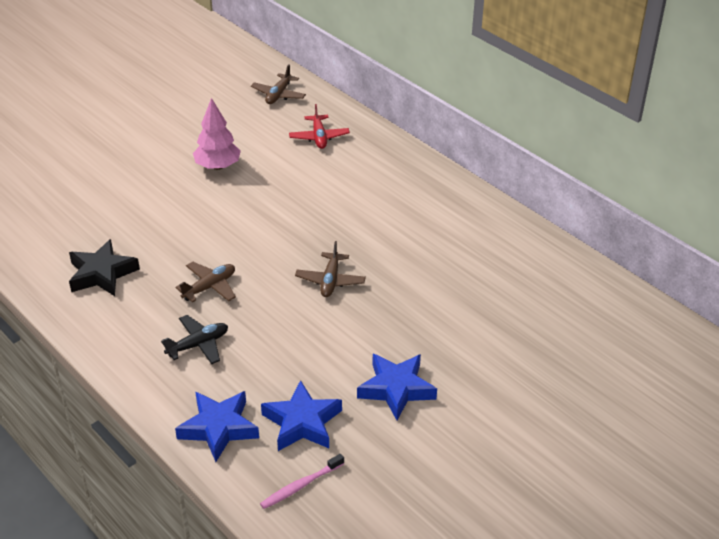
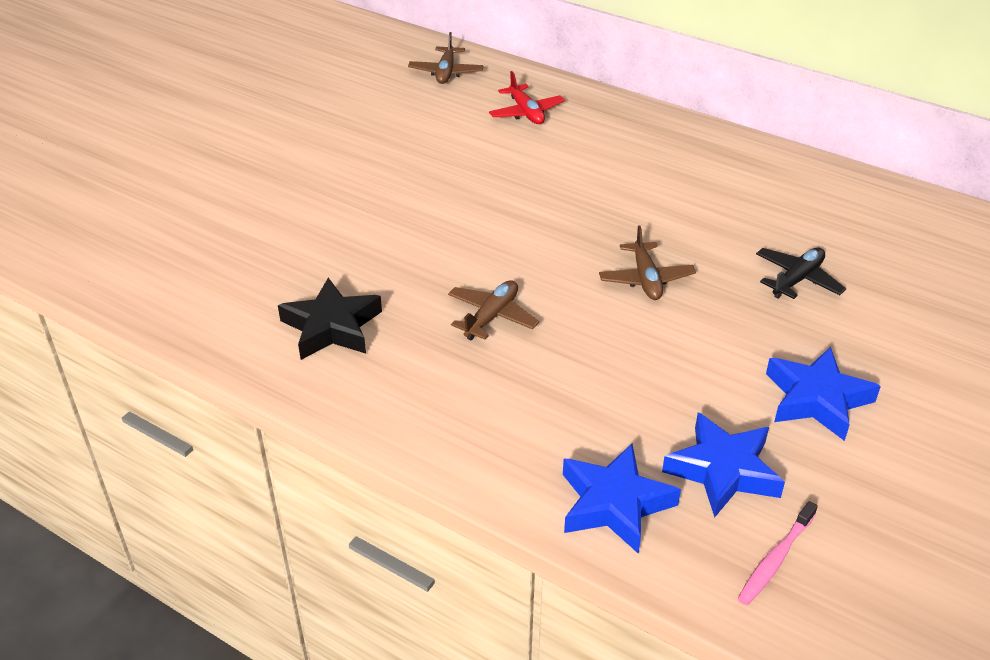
camera: 15 degrees left, 0 degrees up
(198, 345) = (519, 395): black plane -> black plane (797, 279)
(218, 166) = (416, 166): pink tree -> none

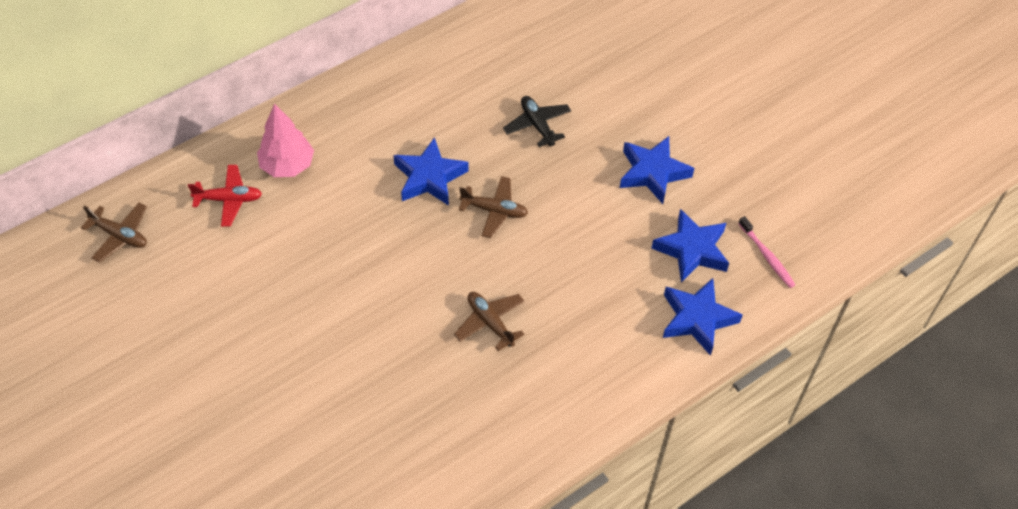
camera: 70 degrees left, 15 degrees up
(332, 327) = (452, 434): black star -> none
(591, 132) = (287, 166): none -> pink tree
(652, 221) = (429, 177): none -> blue star

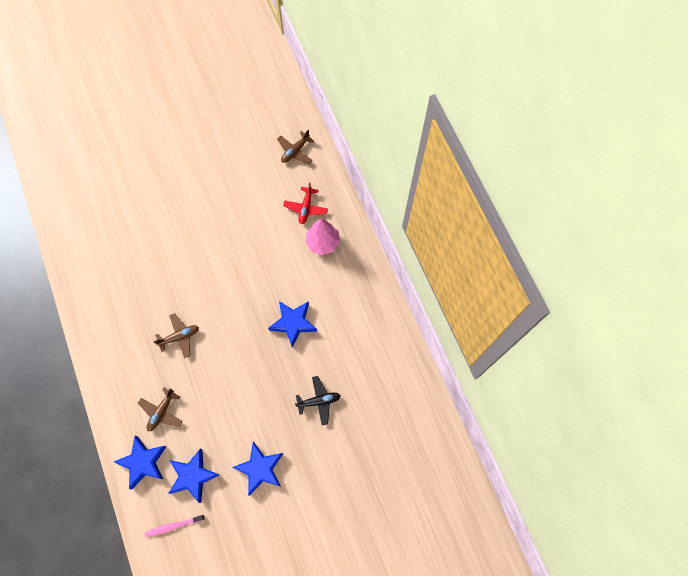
camera: 105 degrees right, 15 degrees up
(494, 211) = (257, 357): brown plane -> brown plane (162, 411)

